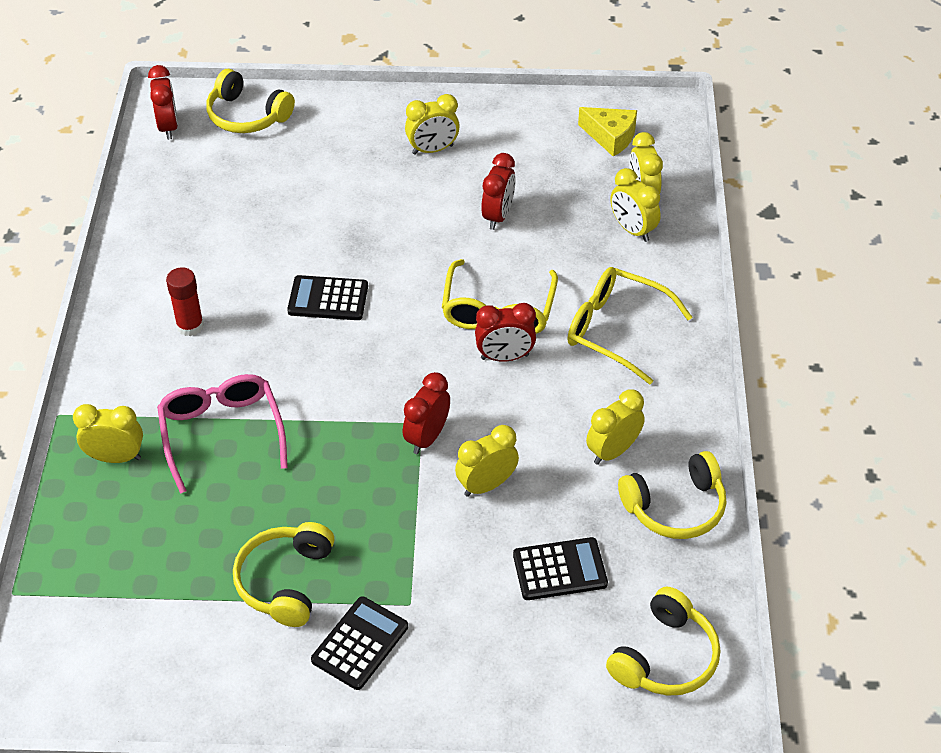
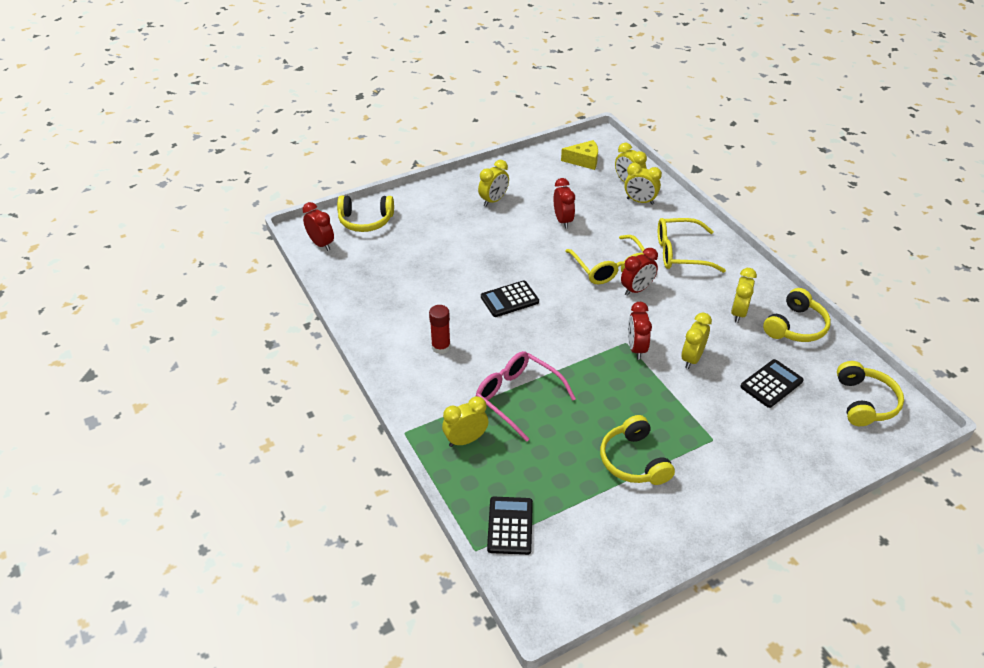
camera: 30 degrees left, 5 degrees down
(360, 643) = (707, 474): black calculator -> black calculator (510, 526)

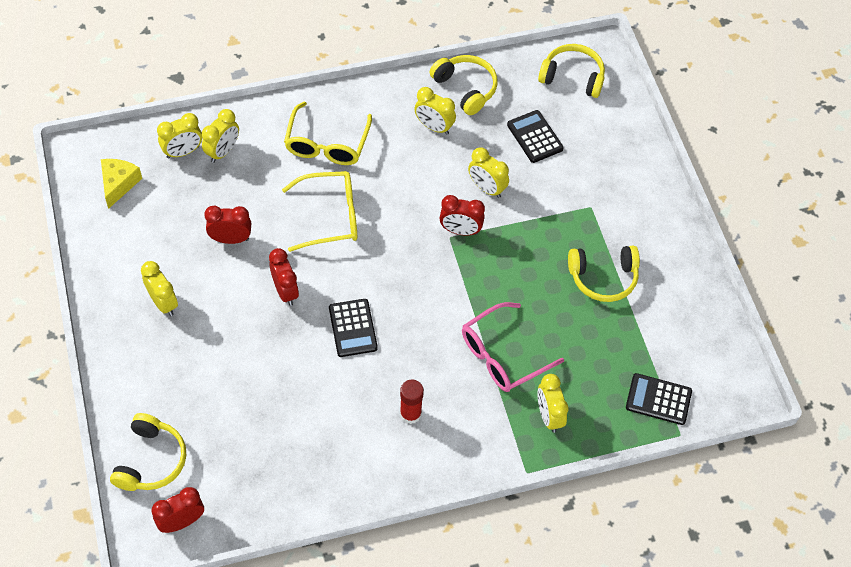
camera: 80 degrees left, 15 degrees up
(637, 290) = (373, 202): red clock -> red clock (285, 291)

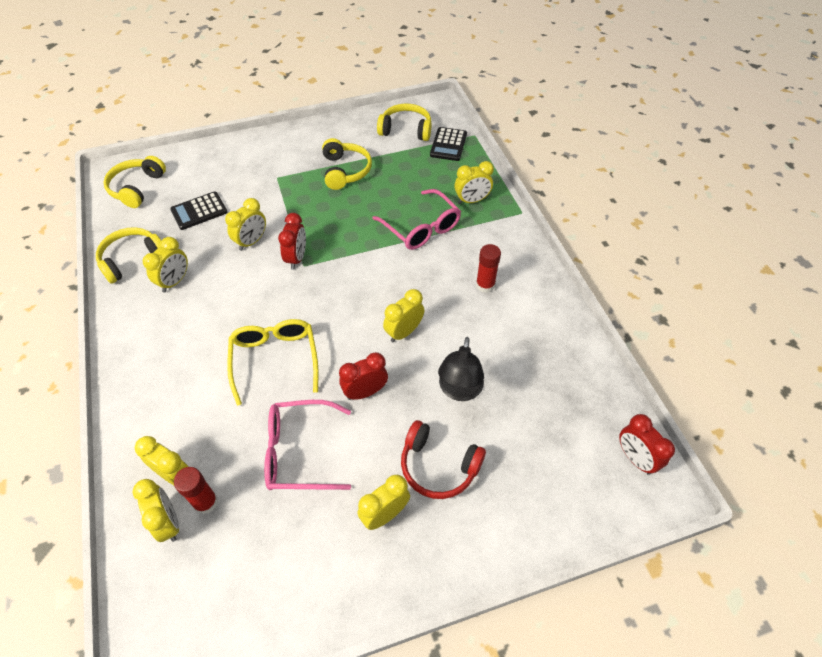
camera: 90 degrees left, 5 degrees down
(118, 184) = (208, 599): yellow cheese -> none
(151, 460) = (578, 498): yellow headphones -> yellow headphones (406, 130)
(196, 175) = (205, 502): none -> red glue stick
(200, 347) = (438, 466): none -> red headphones
(231, 239) = (299, 452): red clock -> pink glasses
(277, 373) = (459, 391): none -> black lamp
(327, 144) = (181, 370): yellow glasses -> none
(353, 328) = (404, 332): black calculator -> yellow clock

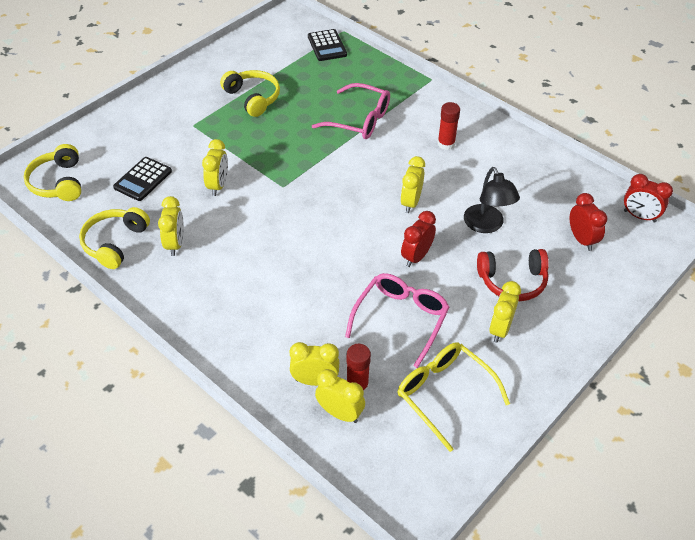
camera: 30 degrees left, 5 degrees down
(275, 359) = (322, 265): yellow glasses -> yellow glasses (444, 394)
(297, 258) = (272, 183): red clock -> red clock (581, 239)
(299, 452) = (401, 319): pink glasses -> pink glasses turned 150 degrees clockwise
(406, 130) = (278, 46): yellow headphones -> none
(472, 201) = (384, 84): yellow clock -> none

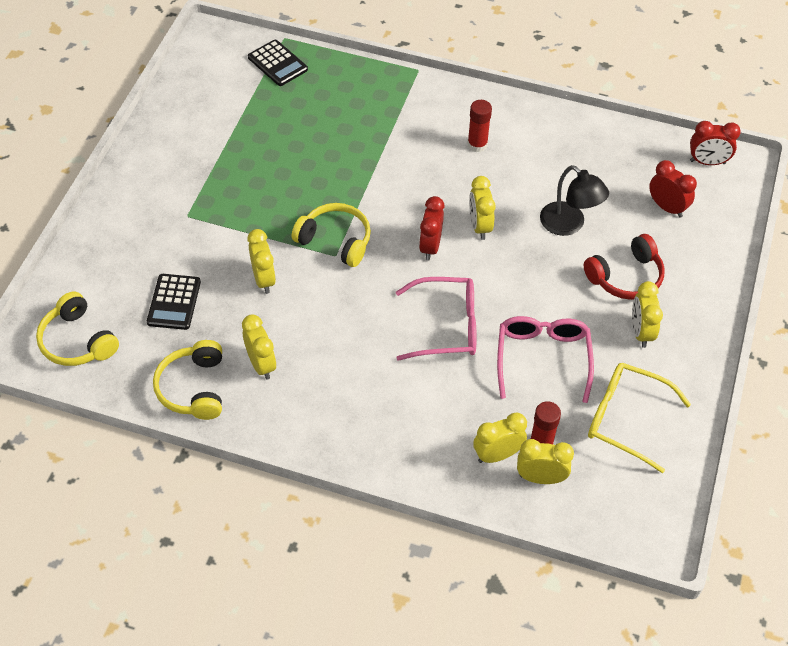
camera: 25 degrees left, 5 degrees up
(253, 98) = (234, 158): yellow headphones -> yellow headphones (335, 240)
(359, 120) = (370, 146): pink glasses -> pink glasses (446, 326)
(416, 256) = (519, 285): red clock -> red clock (430, 247)

